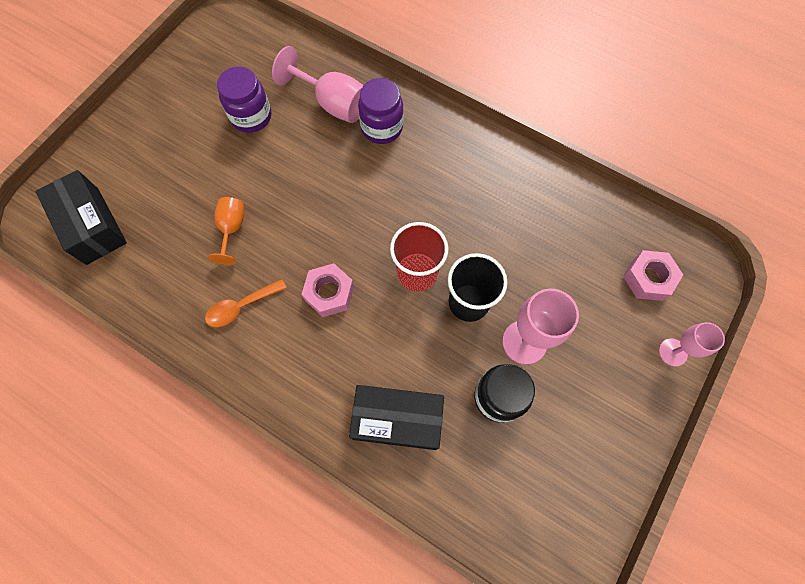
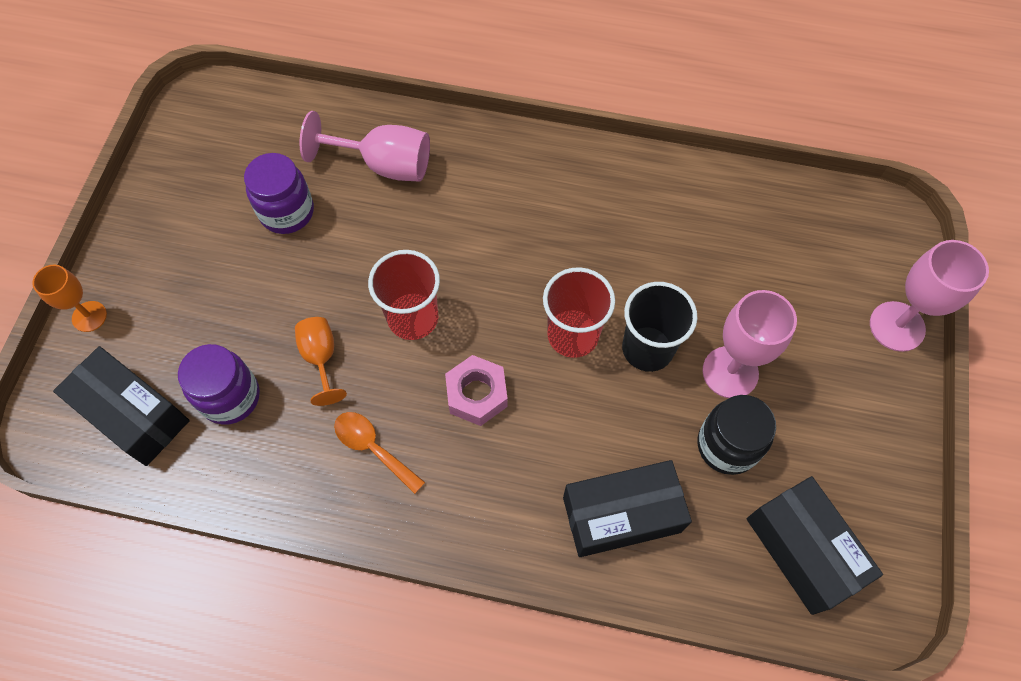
camera: 20 degrees left, 5 degrees down
(92, 148) = (89, 316): none -> orange goblet
(241, 306) = (373, 448): orange spoon -> orange spoon turned 90 degrees clockwise
(307, 222) = (413, 318): none -> red cup
(382, 128) = (457, 176): purple jar -> purple jar (230, 397)
(523, 498) = (803, 550): none -> black box
(648, 279) = (837, 253): pink nut -> none
(672, 352) = (897, 326): pink goblet -> pink goblet, size x1.60

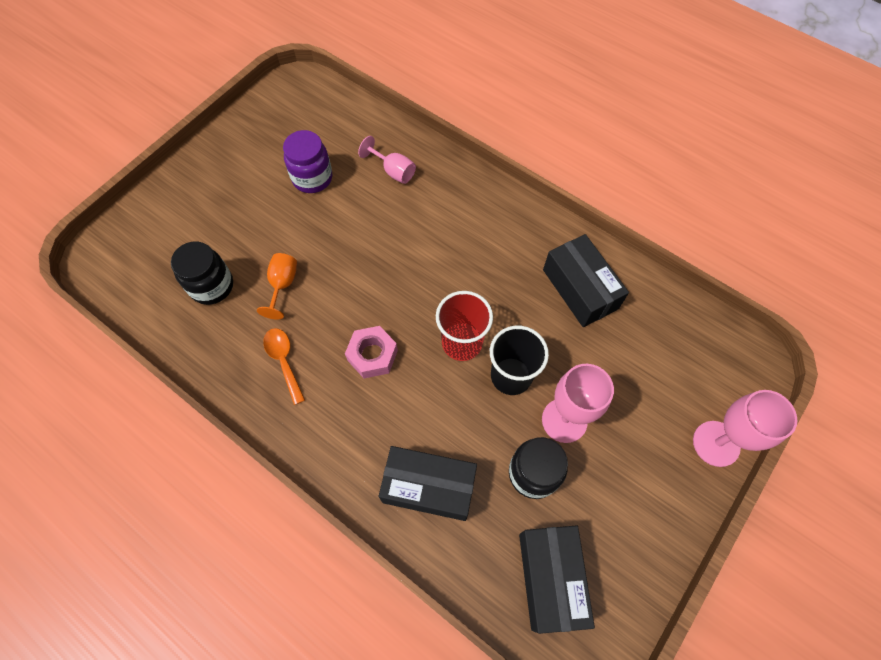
camera: 25 degrees right, 0 degrees up
(89, 316) = (155, 197): orange goblet -> none
(133, 414) = (147, 271): black box -> black box (580, 289)
(230, 397) = (212, 286): purple jar -> black jar
(384, 165) = (393, 171): pink goblet -> pink goblet, size x0.63
(413, 318) = (357, 283): red cup -> none

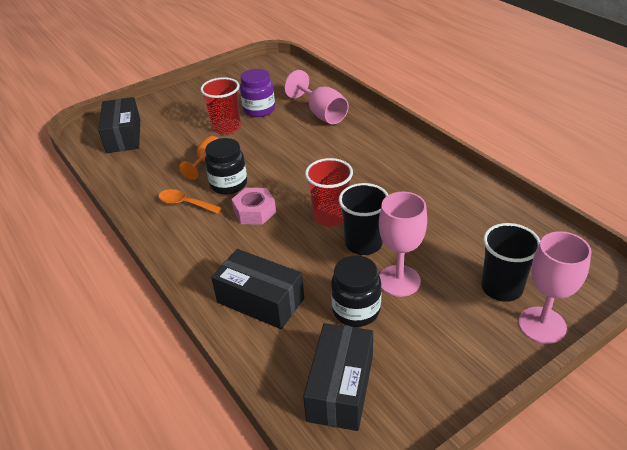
camera: 20 degrees right, 25 degrees down
(212, 286) = (156, 155): black jar -> black jar (228, 184)
(282, 218) = (226, 127): none -> red cup
(284, 361) = (185, 203): orange spoon -> orange spoon turned 60 degrees counterclockwise
(393, 171) = (322, 114): pink goblet -> pink goblet, size x1.60
(580, 289) = (447, 200): black box -> black box (123, 136)
(667, 404) = (501, 288): none -> black cup

